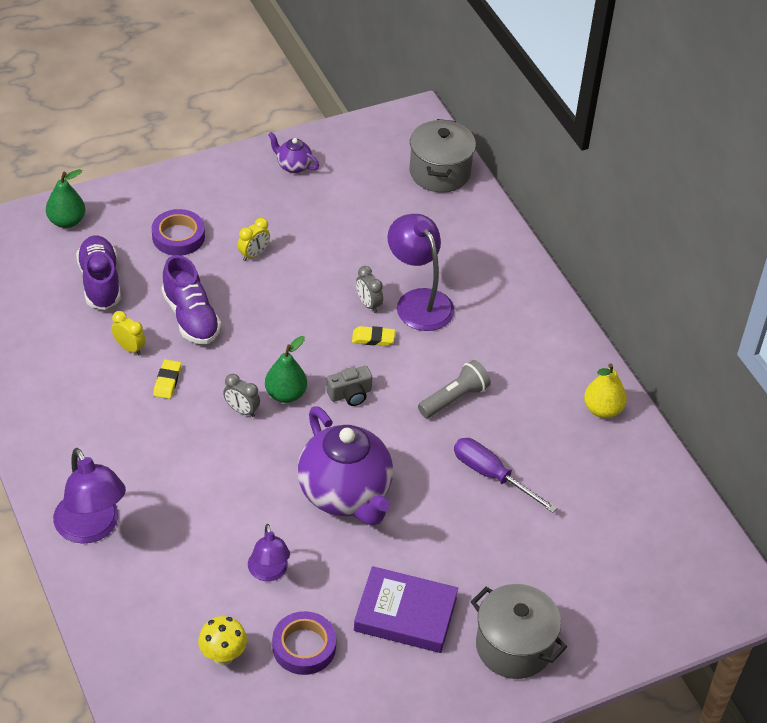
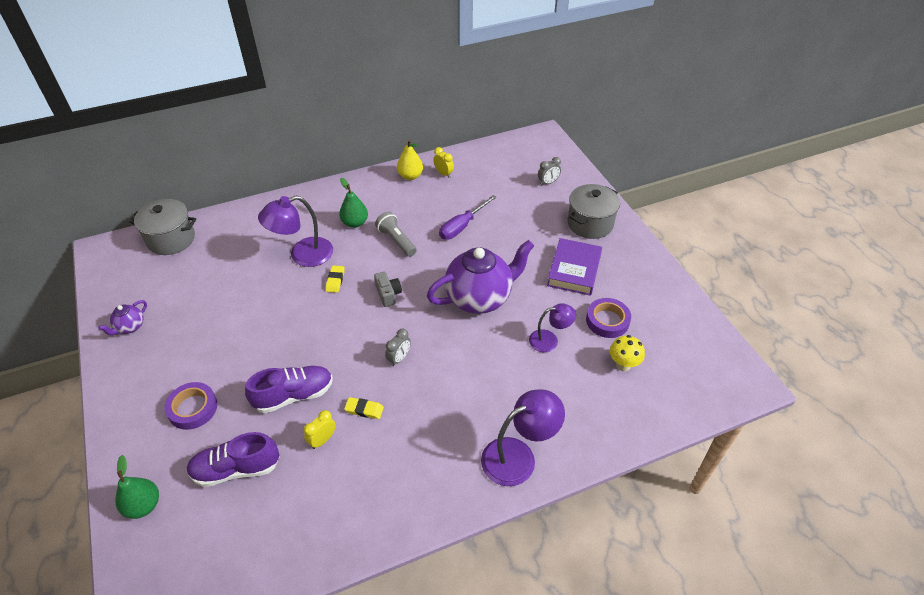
camera: 85 degrees left, 0 degrees up
(254, 254) = (229, 353): yellow clock -> yellow clock (443, 174)
(285, 394) = (385, 331): green pear -> green pear (355, 223)
(368, 304) = (300, 282): grey clock -> grey clock (548, 183)

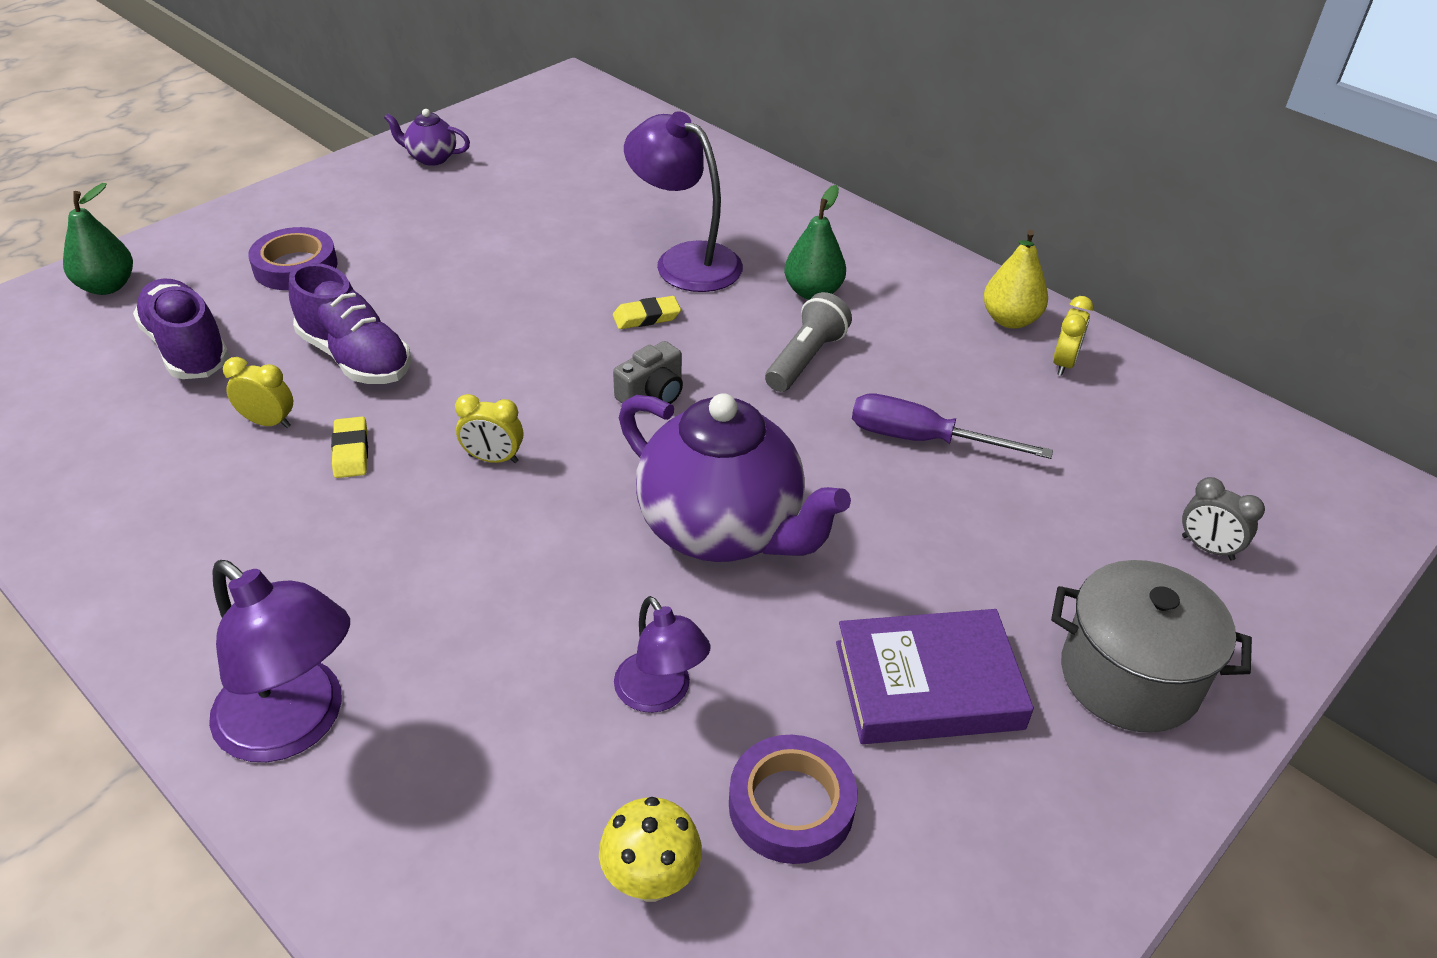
camera: 65 degrees right, 5 degrees down
(171, 239) = (630, 127): grey pot -> none
(399, 358) = (493, 459): grey clock -> yellow clock

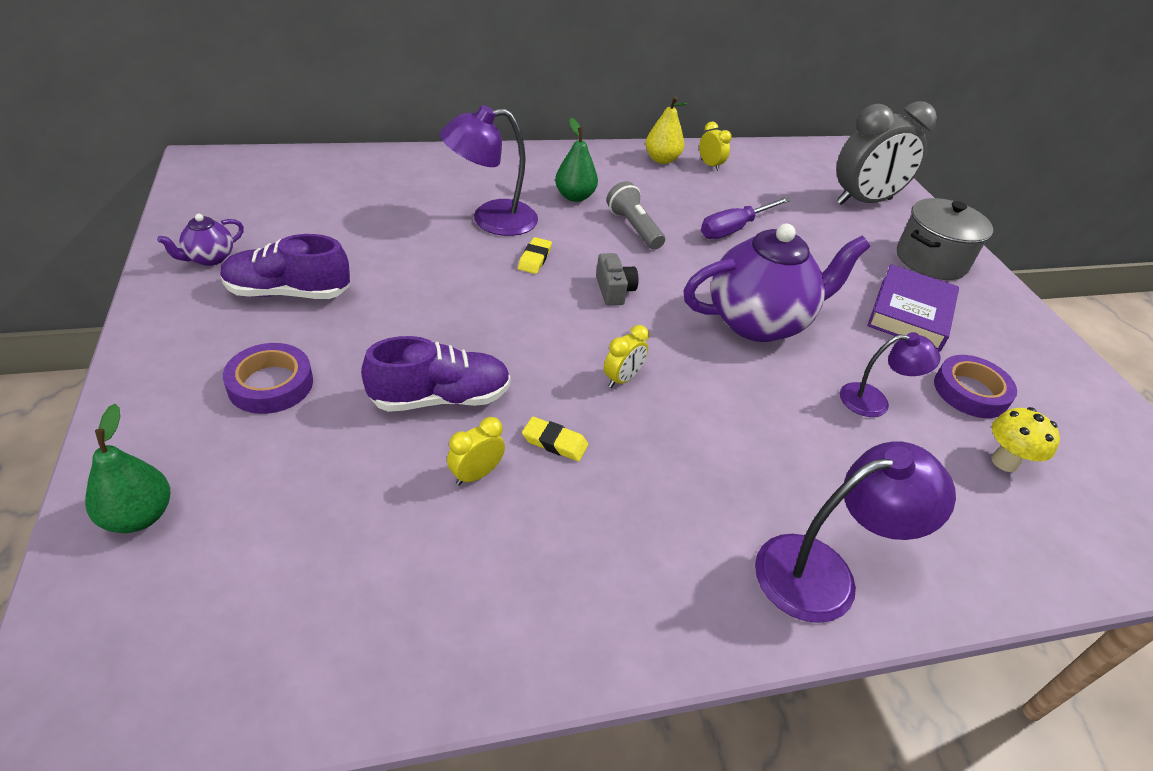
camera: 60 degrees left, 0 degrees up
(187, 348) = (317, 490): purple shoe -> purple shoe (288, 292)
(1207, 548) = (863, 201): grey clock -> grey clock, size x2.36

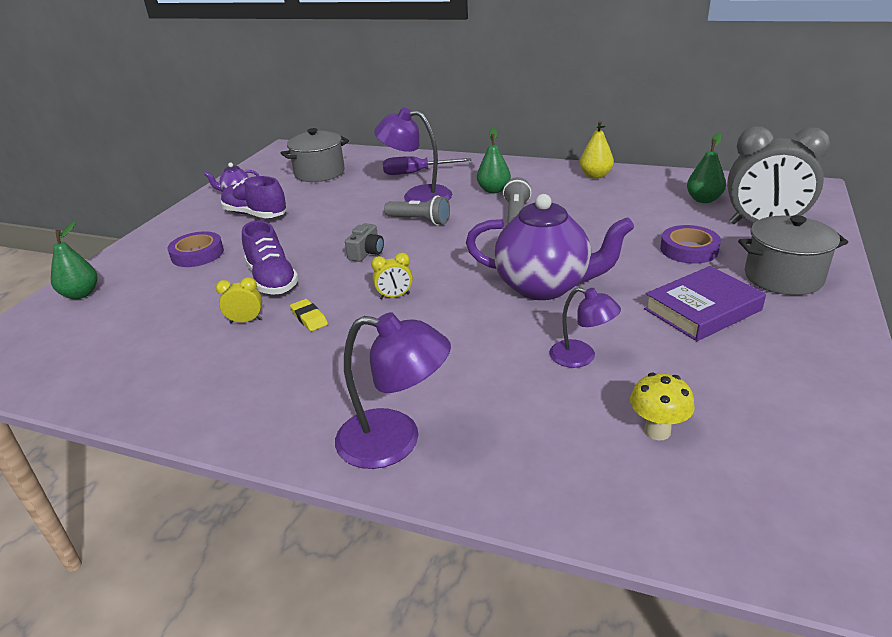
camera: 40 degrees right, 10 degrees down
(311, 202) = (319, 173): none -> grey pot
(440, 398) = (272, 280): purple shoe -> purple shoe turned 45 degrees clockwise
(534, 259) = (419, 221): yellow eraser -> grey flashlight
(614, 290) = (453, 247): grey camera -> grey camera (366, 252)
(710, 165) = (635, 183): yellow clock -> none
(734, 229) = (602, 226): purple screwdriver -> purple screwdriver (416, 173)
(789, 178) = (703, 200): none -> green pear
(970, 392) = (691, 376): purple tape -> purple tape (689, 249)

